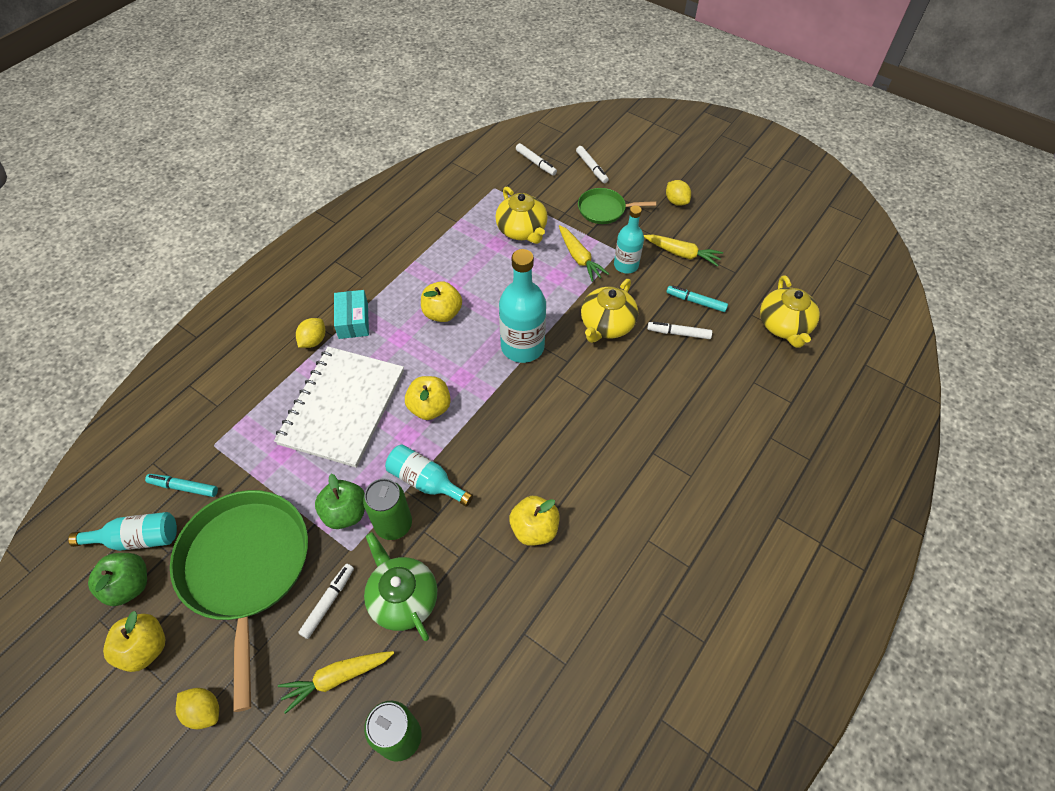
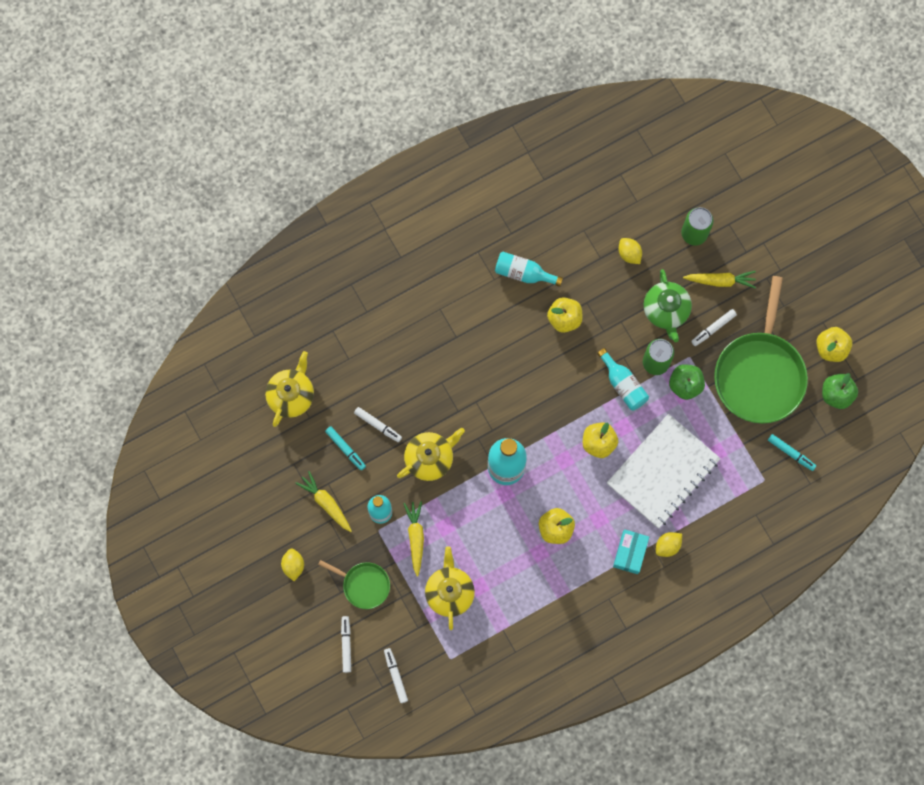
camera: 155 degrees left, 20 degrees up
(137, 538) = (827, 426): turquoise bottle -> turquoise bottle (523, 273)
(204, 711) = (801, 295): yellow lemon -> yellow lemon (629, 254)

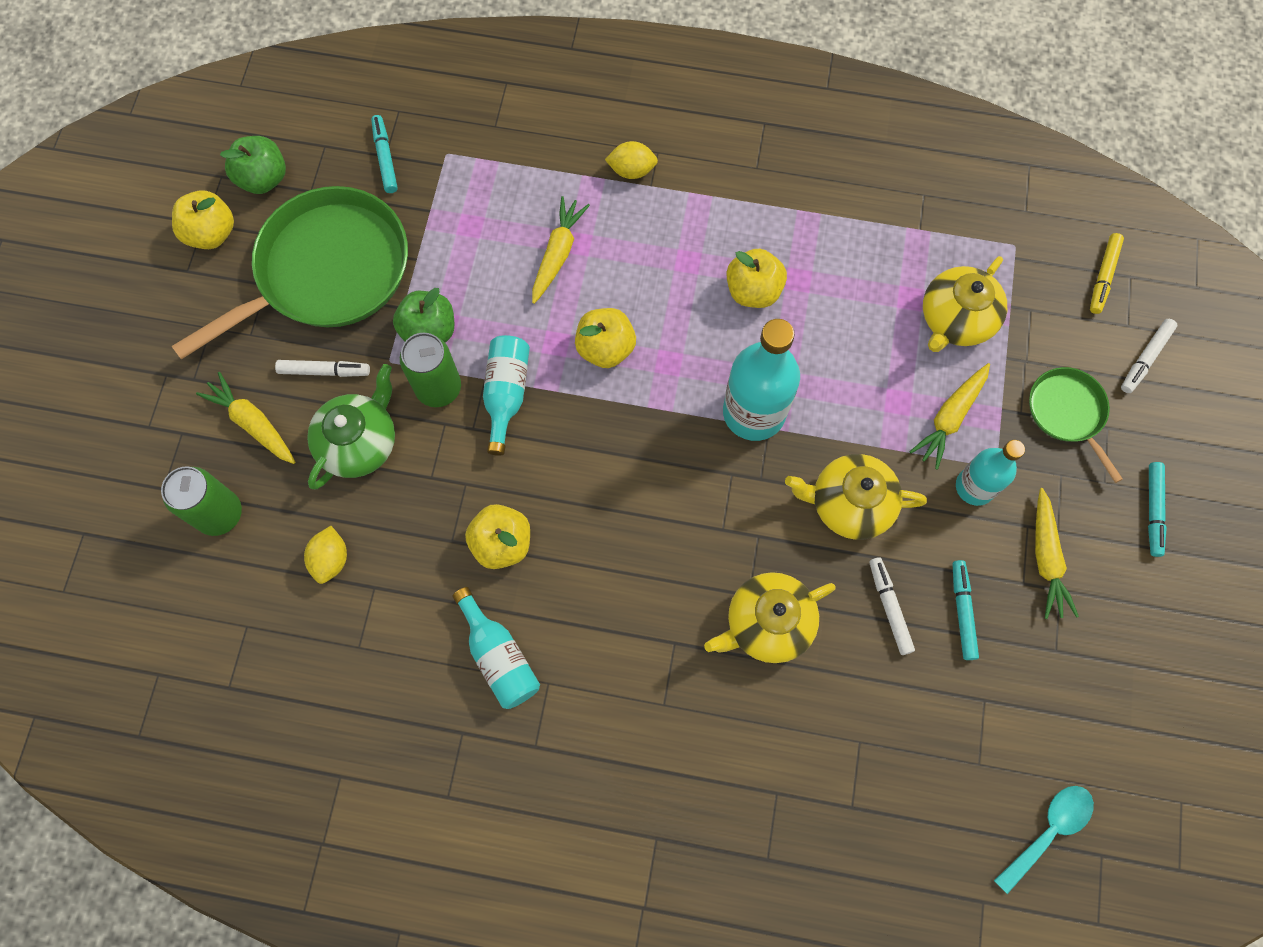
camera: 140 degrees left, 5 degrees down
(247, 384) = (1047, 831): none -> turquoise spoon
(291, 395) = (989, 756): yellow teapot -> yellow teapot (767, 623)
(293, 565) = (1153, 510): yellow lemon -> turquoise marker
(396, 676) = (1103, 276): white marker -> yellow marker
(630, 553) = (684, 196): turquoise box -> none
(662, 471) = (558, 254): white notebook -> yellow carrot

